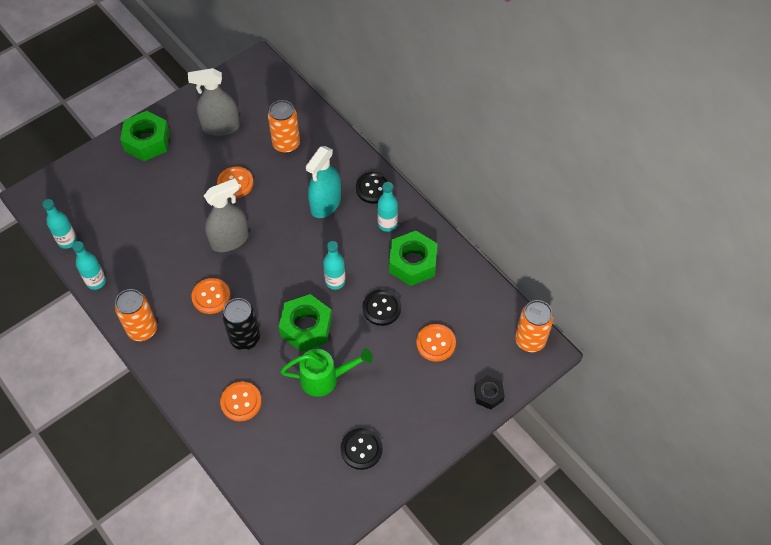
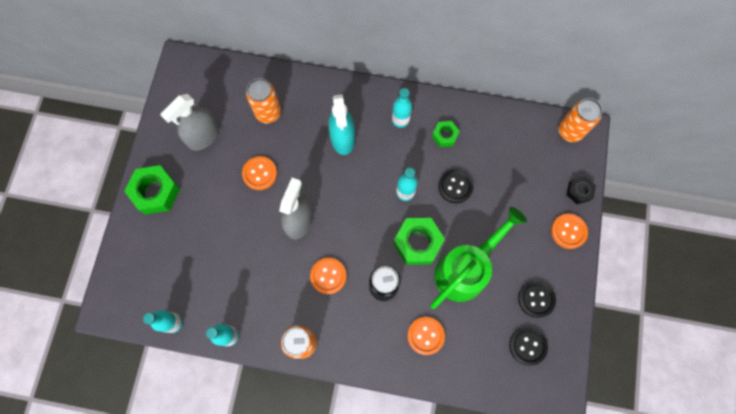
camera: 40 degrees left, 15 degrees up
(325, 378) = (465, 269): green watering can -> green watering can, size x1.50
(373, 188) = (365, 100): black button -> black button (527, 346)
(413, 263) = (445, 136): green nut -> green nut, size x0.56
(435, 343) = (513, 183): orange button -> orange button (568, 231)

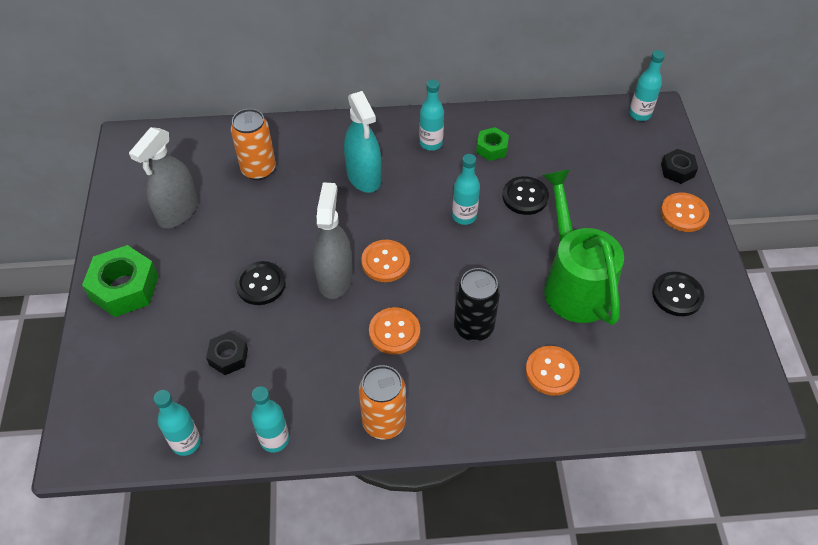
camera: 15 degrees left, 20 degrees down
(213, 266) = (228, 357): none -> black nut
(260, 173) = (265, 236): orange button -> orange button (385, 262)
(417, 243) = (500, 267): green nut -> none
(465, 269) = (574, 282): green watering can -> green watering can turned 45 degrees counterclockwise
(527, 346) = (690, 351): black button -> black button (260, 284)
(570, 131) = (639, 114): orange can -> turquoise bottle

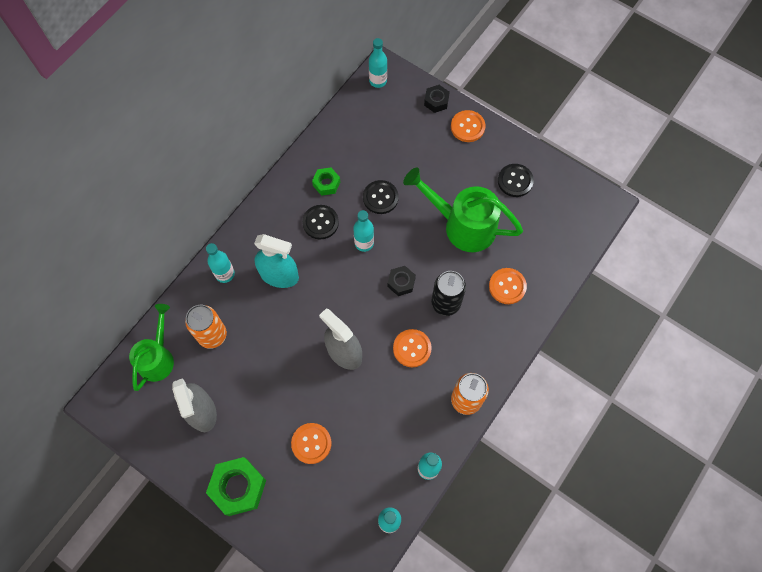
camera: 50 degrees left, 15 degrees up
(203, 148) = (158, 357): none -> green watering can
(228, 357) = (348, 457): black nut -> black nut (401, 282)
(260, 284) = (310, 400): black button -> black button (320, 222)
(385, 262) = (358, 314): orange button -> orange button (311, 443)
(431, 143) = (289, 215): turquoise bottle -> turquoise bottle (225, 274)

